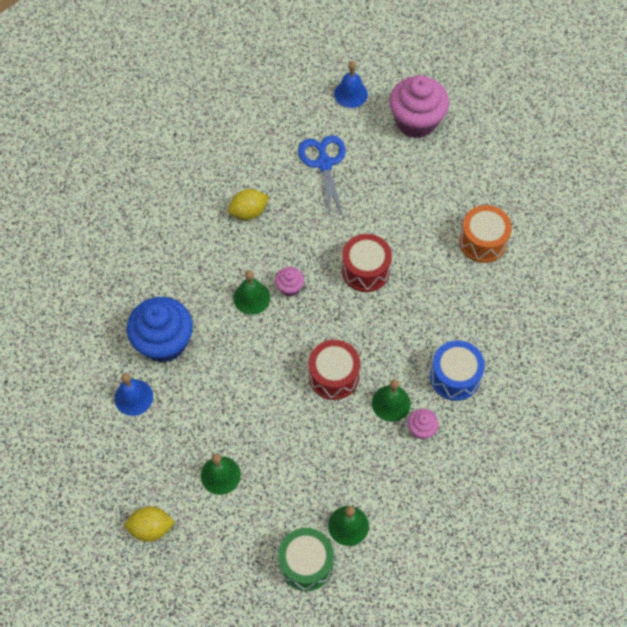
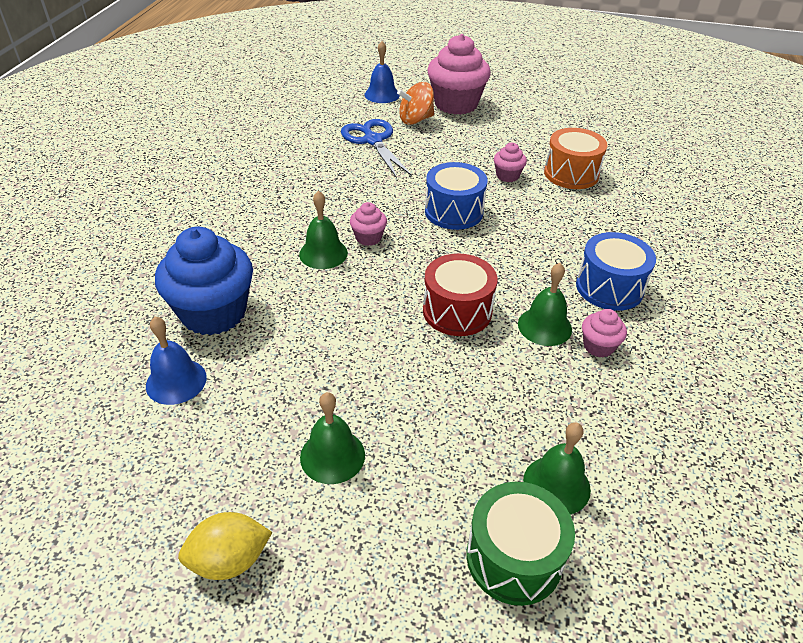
camera: 15 degrees left, 20 degrees down
(249, 212) = (299, 184): yellow lemon -> none
(365, 270) = (454, 212): red drum -> blue drum
(371, 139) = (415, 120): none -> orange spinning top
(426, 234) = (507, 176): none -> pink cupcake

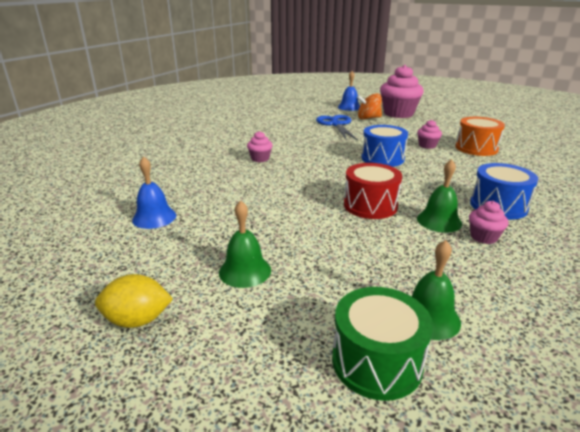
camera: 15 degrees right, 15 degrees down
(213, 313) = (196, 188): blue cupcake -> none
(323, 253) = (283, 169): green bell -> none
(368, 238) = (317, 165): pink cupcake -> pink cupcake (260, 159)

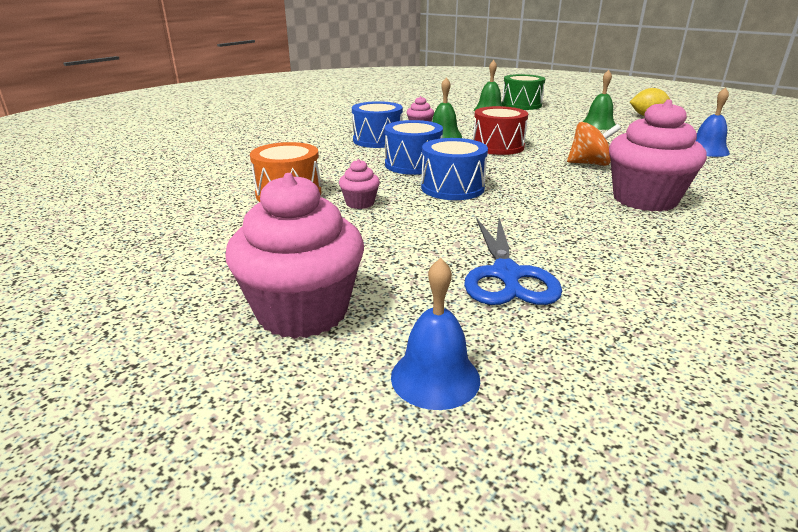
camera: 170 degrees left, 0 degrees up
(260, 159) = (644, 199): pink cupcake -> pink cupcake, size x2.18
(368, 118) = (408, 296): orange spinning top -> orange spinning top (589, 164)
(428, 176) = (413, 165): none -> blue drum

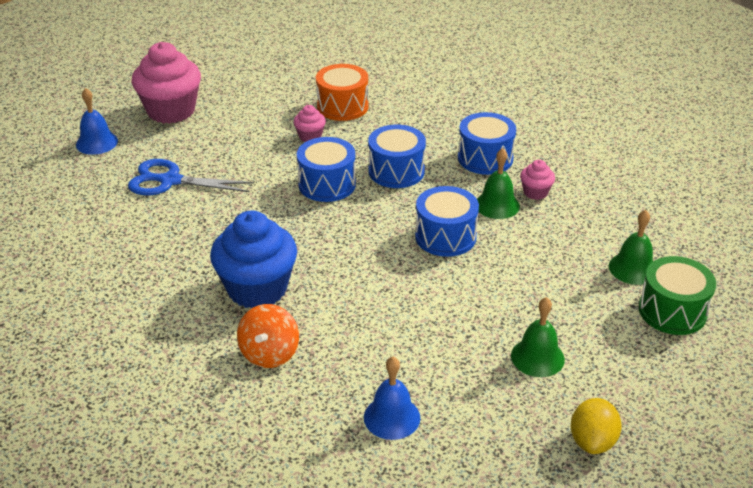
camera: 100 degrees right, 10 degrees up
(498, 146) = (445, 236): red drum -> blue drum
(589, 164) = (367, 288): orange spinning top -> orange spinning top (269, 353)
(644, 199) = (257, 289): pink cupcake -> blue cupcake

